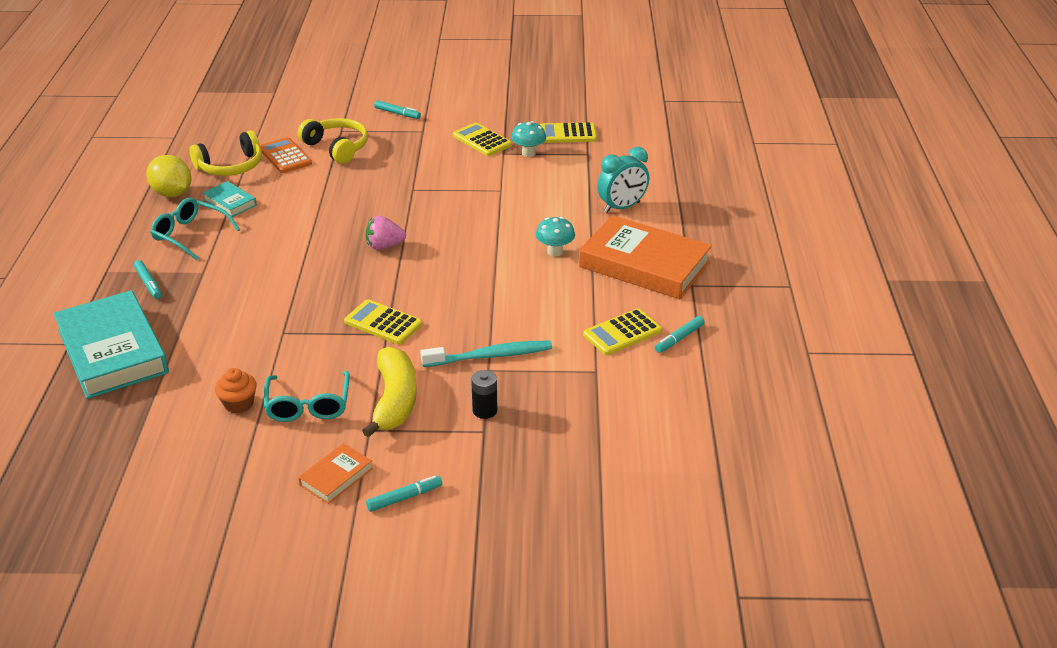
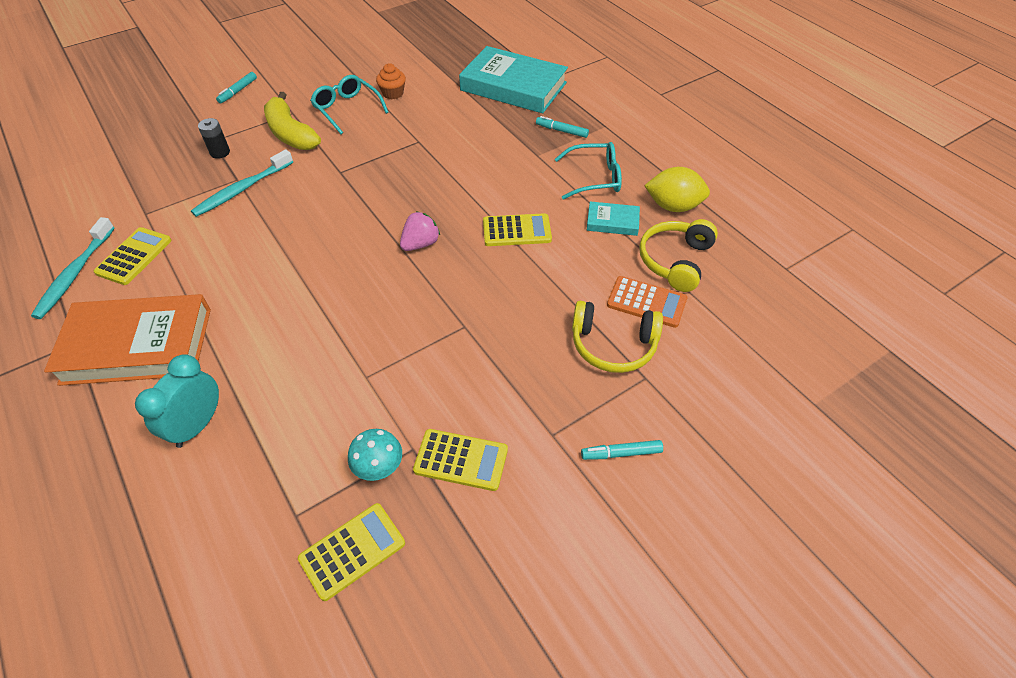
camera: 145 degrees right, 15 degrees up
(336, 477) = (289, 85): orange book -> none
(383, 323) = (351, 178): yellow calculator -> yellow calculator (516, 231)
(555, 252) = (246, 316): turquoise mushroom -> none
(679, 338) = (75, 274): turquoise marker -> turquoise toothbrush

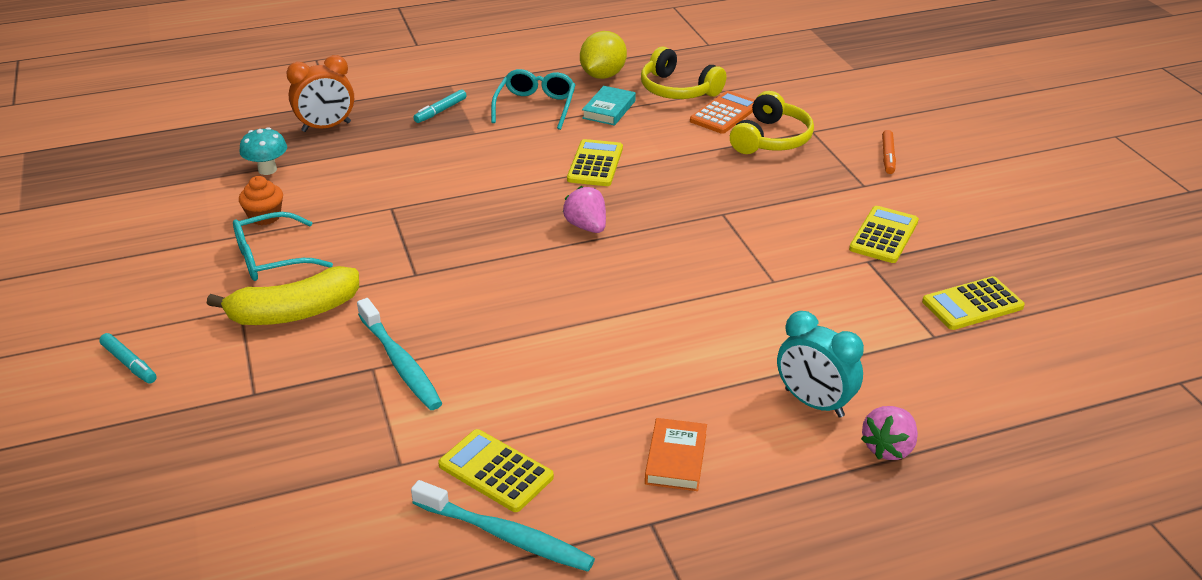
camera: 75 degrees left, 15 degrees down
(137, 346) = (676, 459): orange book -> orange book, size x0.45
(138, 485) = (888, 448): none -> pink strawberry
(220, 152) = (292, 385): black battery -> none
(352, 551) = (972, 304): yellow calculator -> yellow calculator turned 90 degrees counterclockwise
(379, 468) = (886, 282): turquoise mushroom -> turquoise mushroom (267, 170)
(513, 86) = (326, 127): turquoise book -> orange clock
(621, 453) = (888, 157): turquoise marker -> orange marker

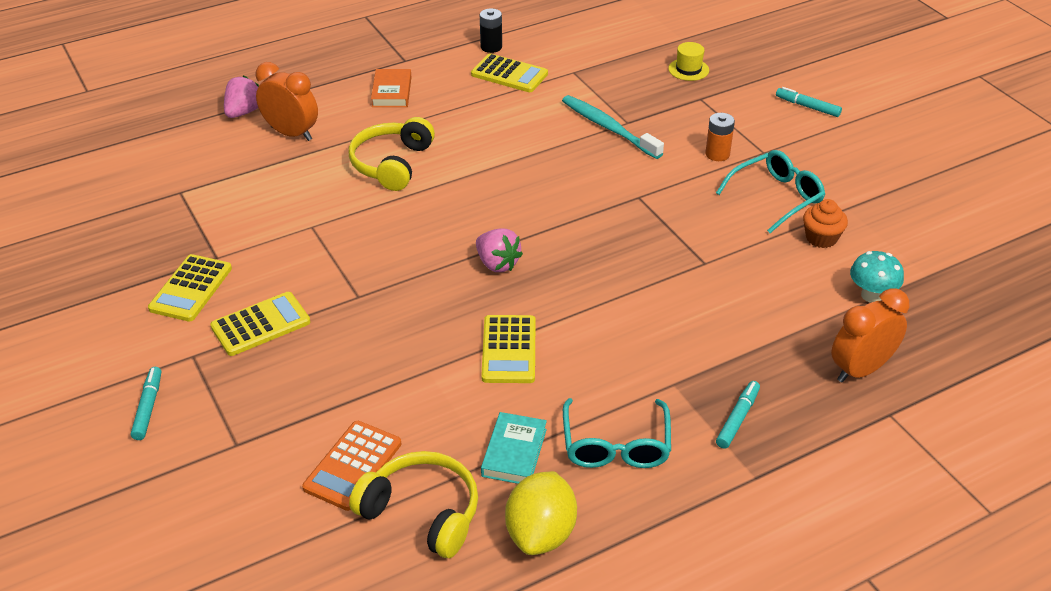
camera: 170 degrees right, 5 degrees up
(231, 446) = (688, 69): none -> yellow hat
(294, 312) = (717, 154): yellow banana -> orange battery
(506, 535) = (491, 47): turquoise toothbrush -> black battery
(771, 139) = (293, 421): yellow headphones -> yellow headphones (392, 164)
(814, 403) = (291, 133): turquoise clock -> orange clock
(888, 157) = (148, 407): orange marker -> turquoise marker
(972, 304) = (133, 224): yellow calculator -> yellow calculator (260, 324)

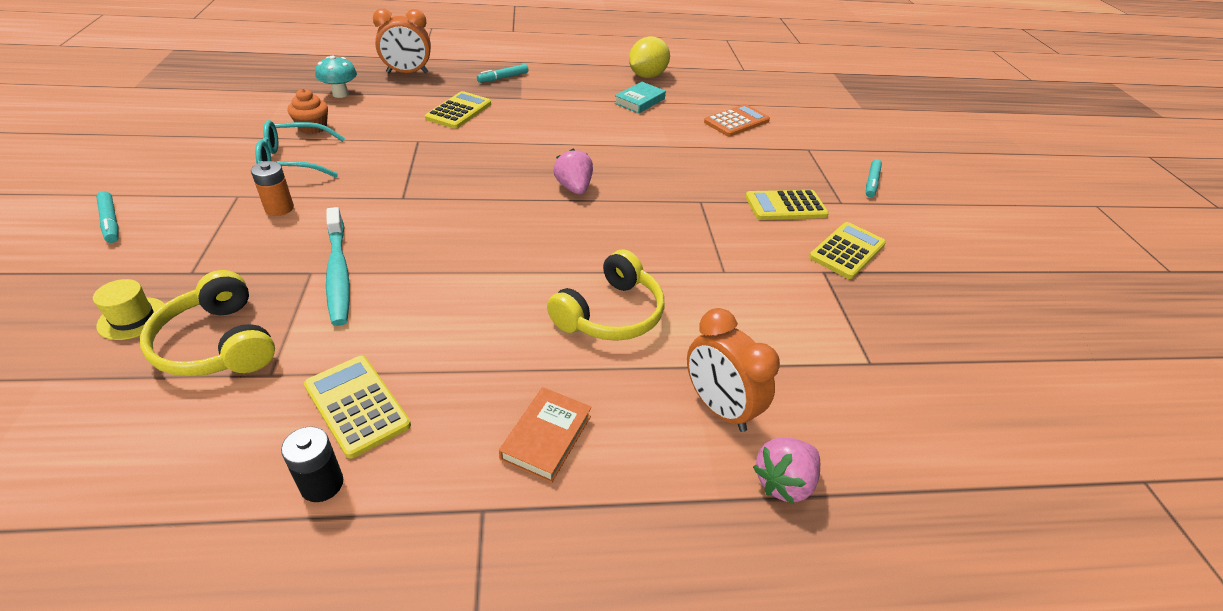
camera: 160 degrees left, 0 degrees up
(422, 512) = (704, 97): yellow headphones -> yellow headphones (218, 344)
(509, 350) = (607, 139): yellow calculator -> yellow calculator (459, 111)
(616, 445) = (580, 88): turquoise glasses -> none

